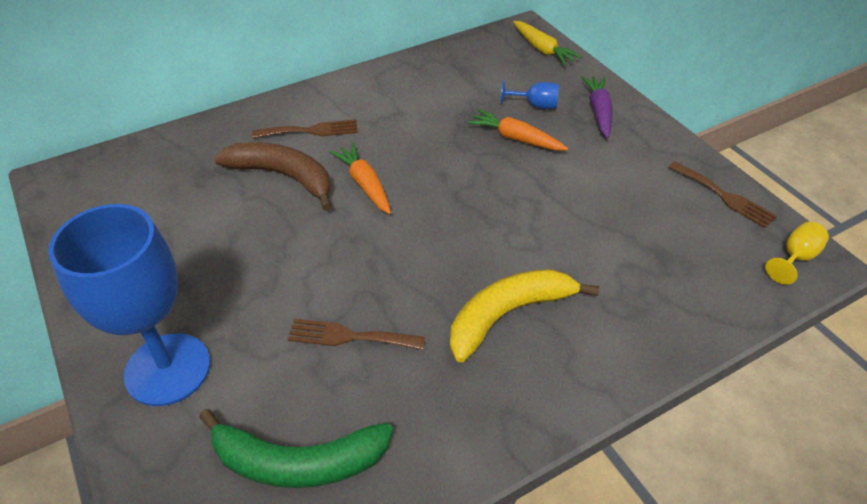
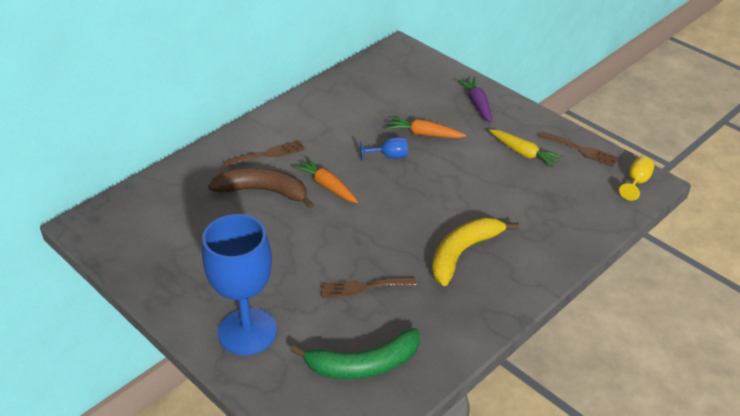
camera: 15 degrees left, 5 degrees down
(535, 105) = (429, 107): blue goblet -> blue goblet (389, 156)
(542, 49) = (419, 62): yellow carrot -> yellow carrot (523, 153)

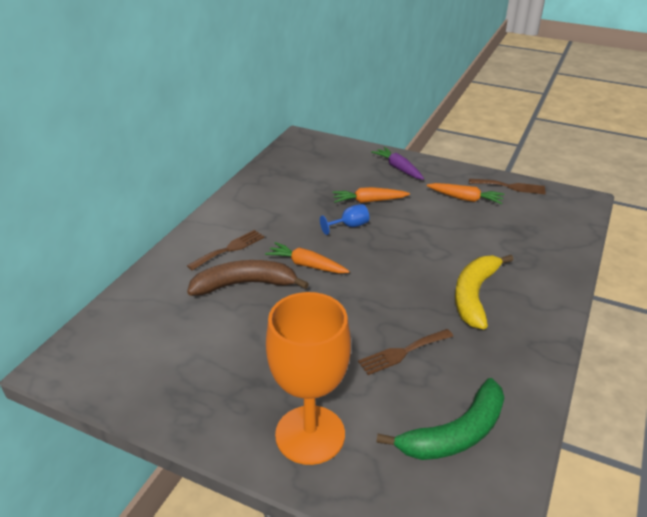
camera: 20 degrees left, 5 degrees down
(247, 331) = (310, 434): blue goblet -> orange goblet
(523, 153) = (465, 198): yellow carrot -> orange carrot
(636, 182) = (573, 202): yellow goblet -> none

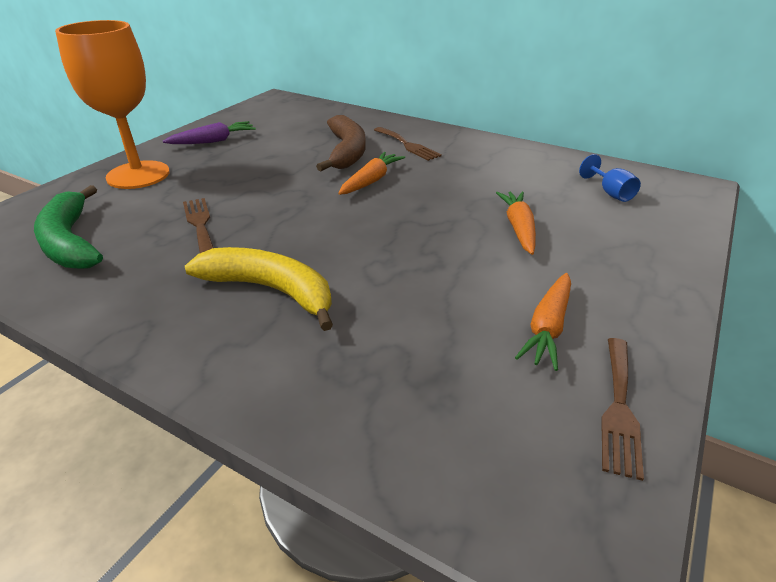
camera: 95 degrees right, 0 degrees up
(349, 226) = (451, 209): blue goblet -> blue goblet (610, 193)
(398, 168) = (636, 264): purple carrot -> purple carrot (213, 141)

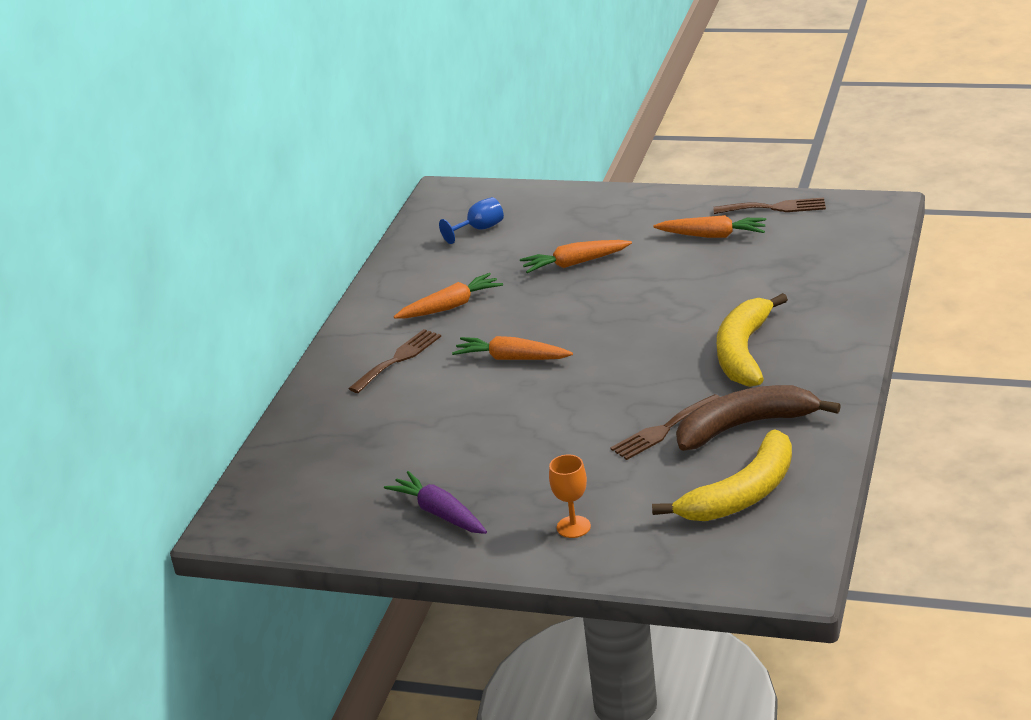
camera: 100 degrees left, 5 degrees down
(70, 241) = (742, 494): green banana -> yellow banana
(138, 175) = (573, 527): orange goblet -> orange goblet, size x0.41
(346, 152) = (436, 396): brown banana -> brown banana (745, 426)
(472, 168) = (450, 306): none -> orange carrot

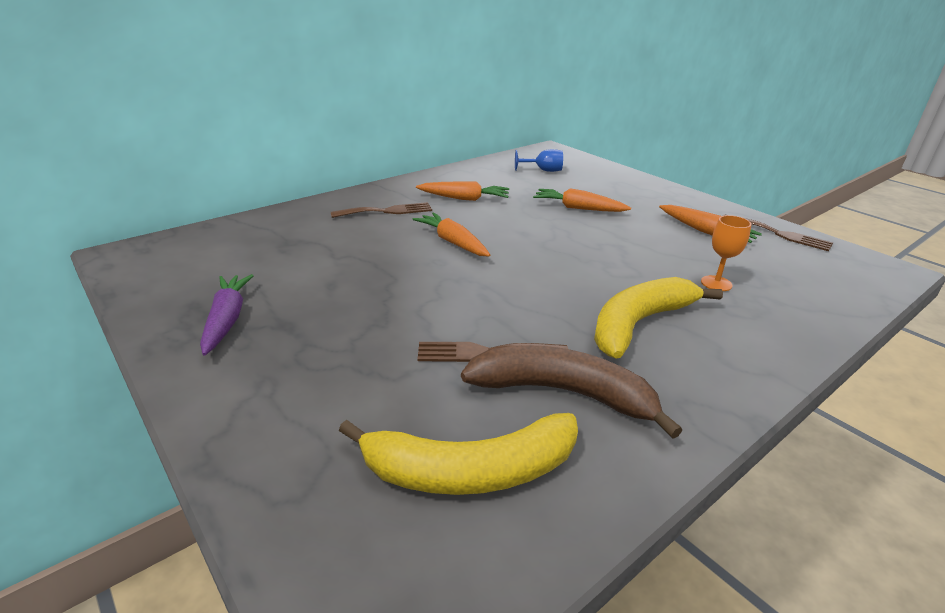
camera: 30 degrees right, 0 degrees up
(573, 527) = (283, 397): orange goblet -> orange goblet (716, 283)

